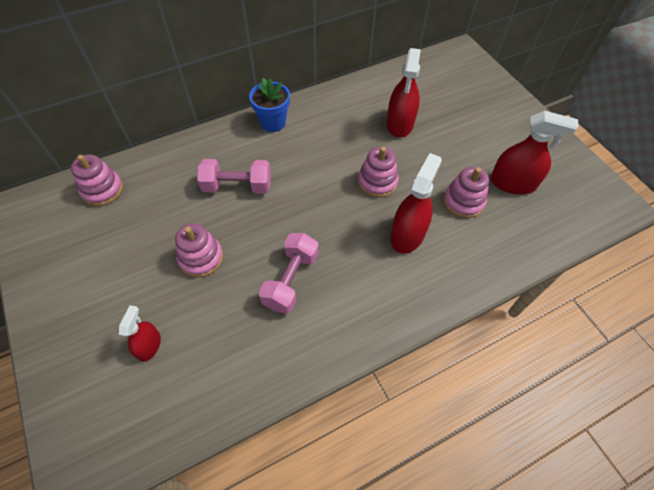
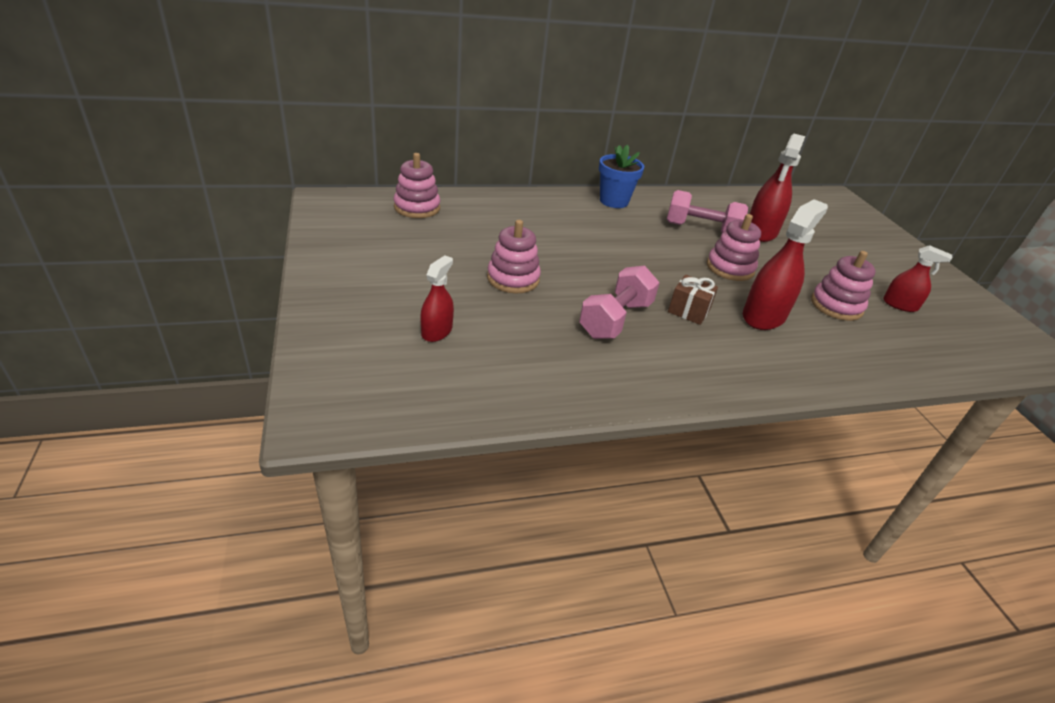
camera: 10 degrees right, 20 degrees down
(237, 186) = (565, 236): pink dumbbell -> pink dumbbell (701, 229)
(348, 249) = (688, 311): none -> brown gift
(512, 183) = (900, 305): red spray bottle -> red spray bottle, size x0.58

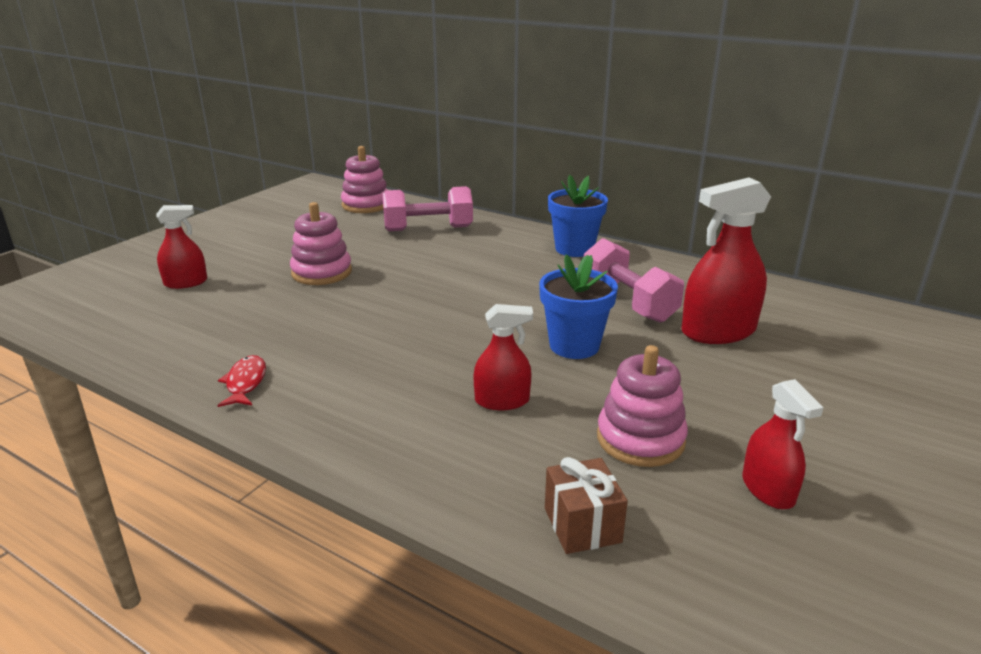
camera: 50 degrees right, 10 degrees down
(615, 319) = (333, 333): pink dumbbell -> pink dumbbell (428, 229)
(643, 378) = (245, 383): none -> red fish
(688, 311) = (423, 358): brown gift -> brown gift (582, 525)
(730, 268) = (574, 346): pink stacking toy -> blue flower pot
(763, 316) = (502, 401): red spray bottle -> red spray bottle, size x0.58

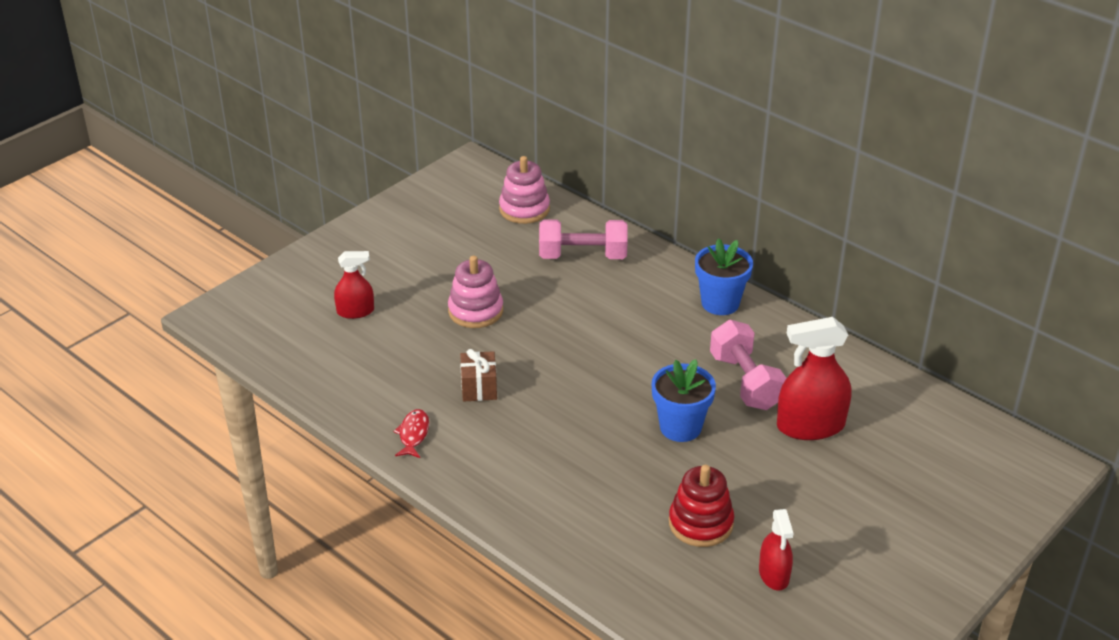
camera: 10 degrees right, 10 degrees up
(502, 401) = (607, 476): red spray bottle -> none
(582, 525) = (636, 583): brown gift -> brown gift (479, 388)
(640, 439) = (700, 523): pink stacking toy -> red stacking toy

